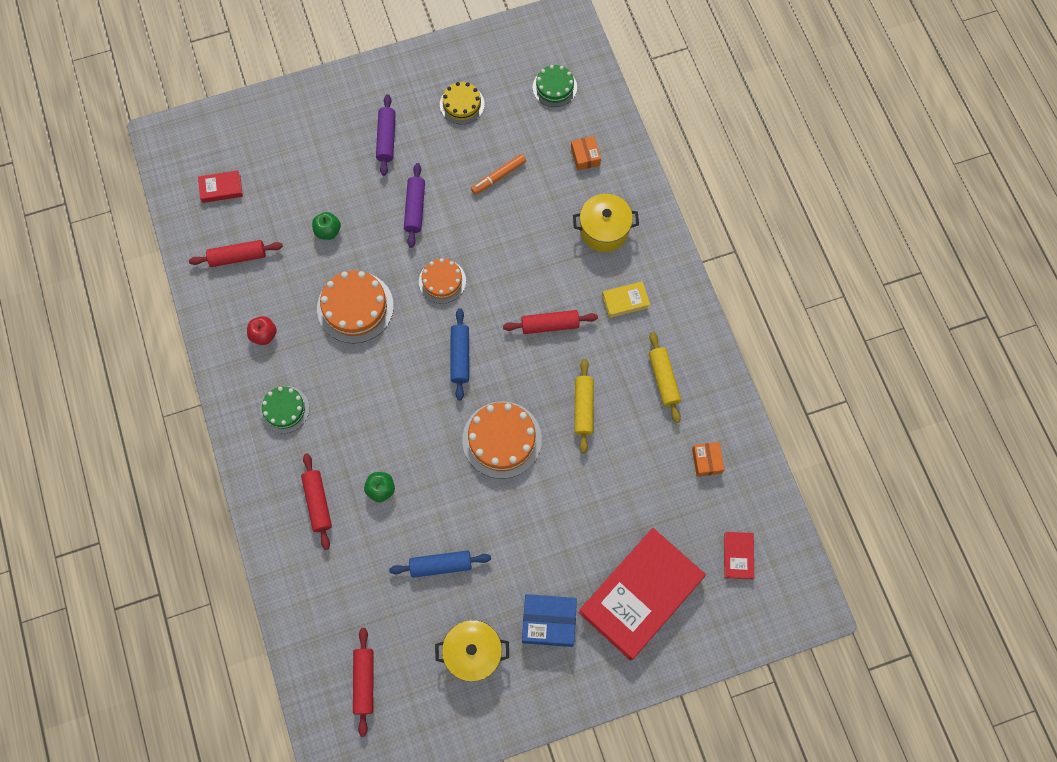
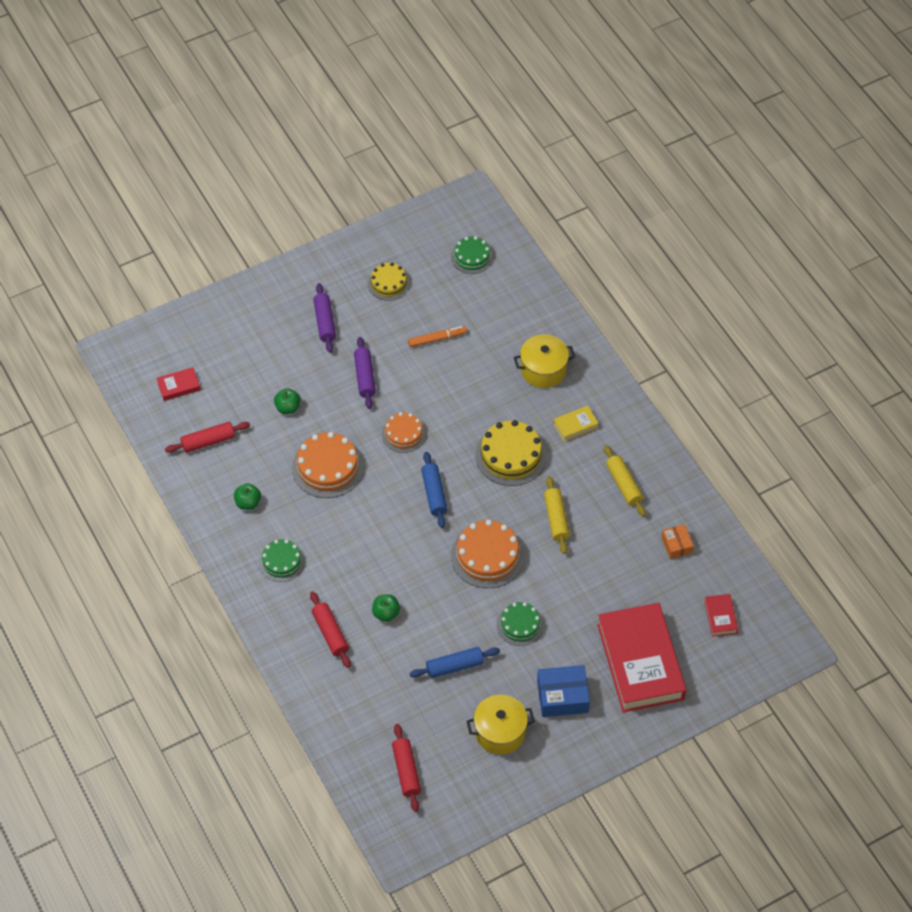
camera: 10 degrees left, 15 degrees down
(264, 335) = (248, 503): red apple -> green apple
(499, 176) = (436, 339): orange marker -> orange marker turned 150 degrees counterclockwise
(520, 527) = (520, 625): none -> green cake
(550, 325) = (511, 455): red rolling pin -> yellow cake
(585, 156) = (512, 311): orange box -> none
(640, 595) = (640, 662): red book -> red book turned 45 degrees counterclockwise

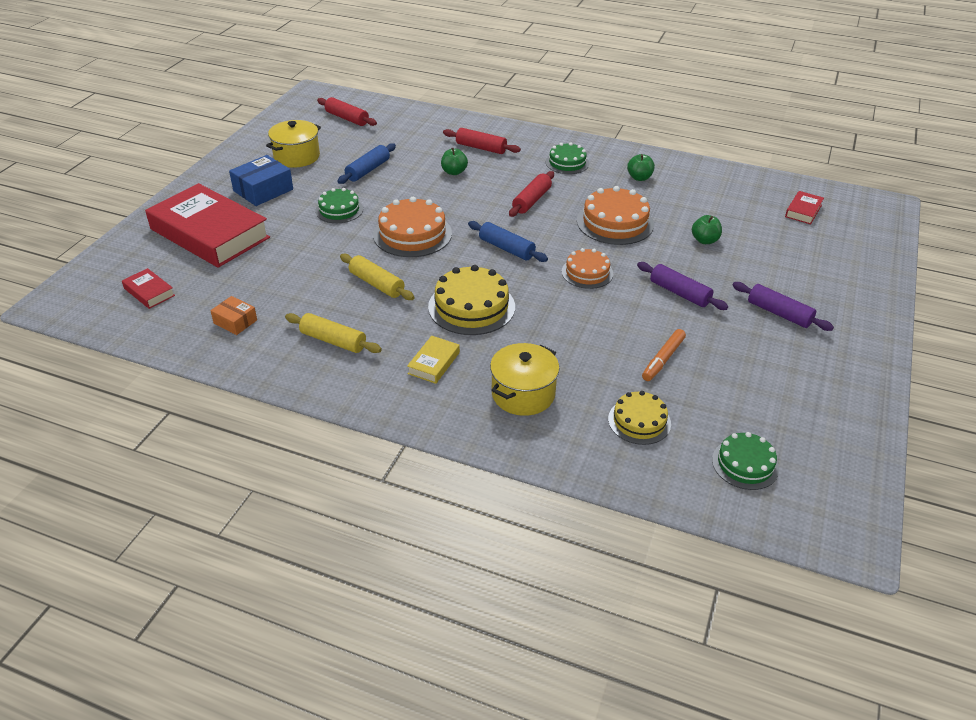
camera: 140 degrees right, 15 degrees down
(208, 441) = (724, 193): red rolling pin -> red rolling pin (531, 200)
(388, 283) = (781, 381): yellow cake -> yellow cake (639, 421)

